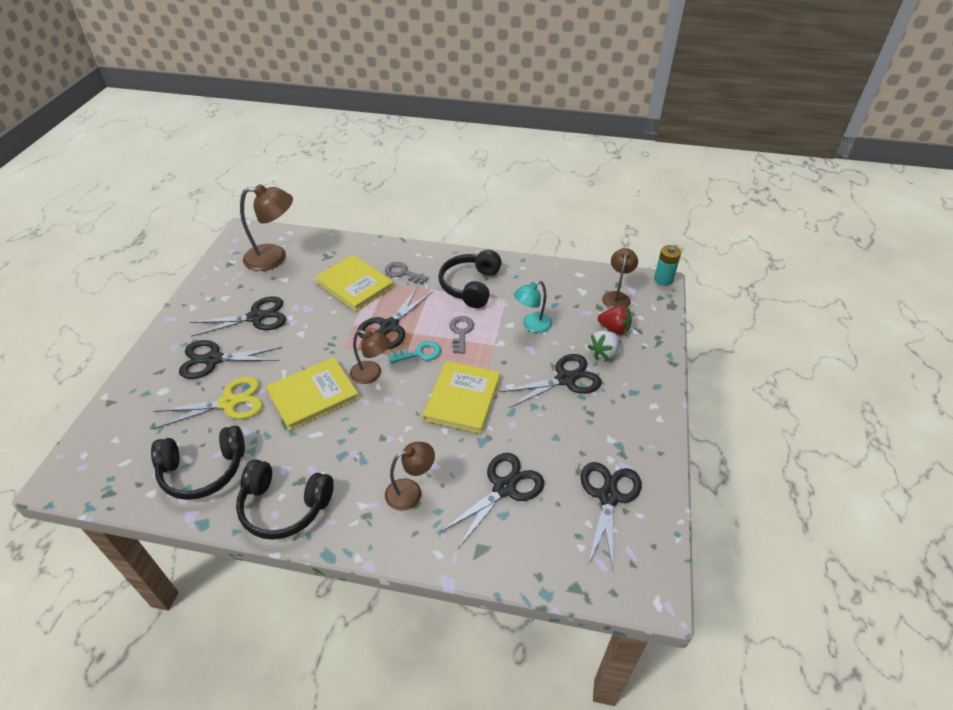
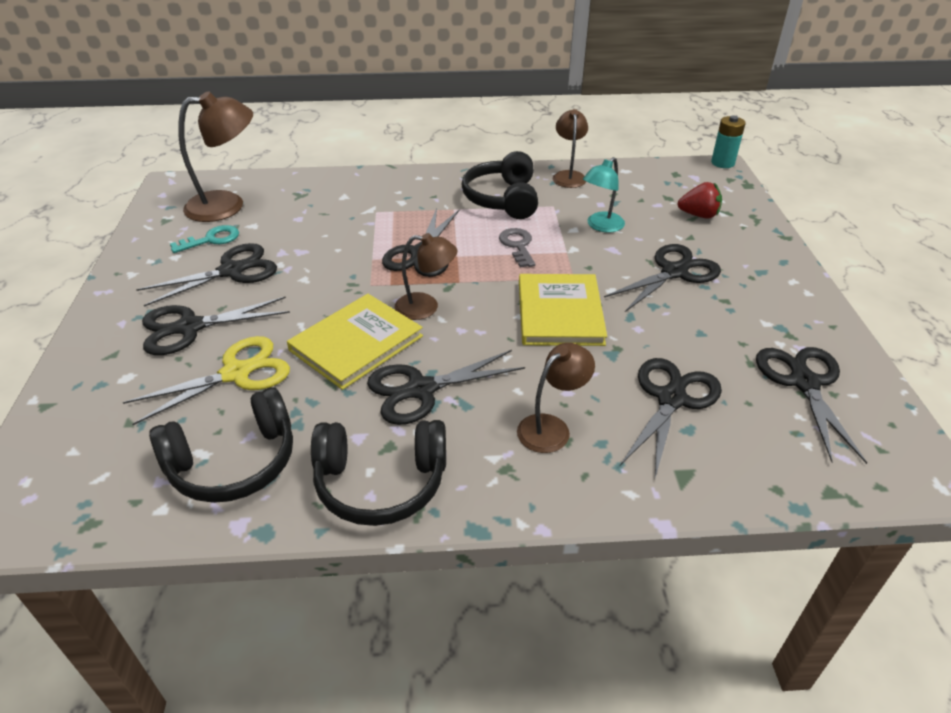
camera: 15 degrees left, 5 degrees down
(339, 442) = (421, 390): none -> black scissors
(355, 284) = (352, 218): yellow book -> none
(402, 273) = (409, 198): grey key -> none
(419, 353) = (477, 275): turquoise key -> turquoise key (211, 239)
(603, 353) = (701, 239): white strawberry -> none
(617, 296) = (682, 185): brown lamp -> brown lamp (568, 176)

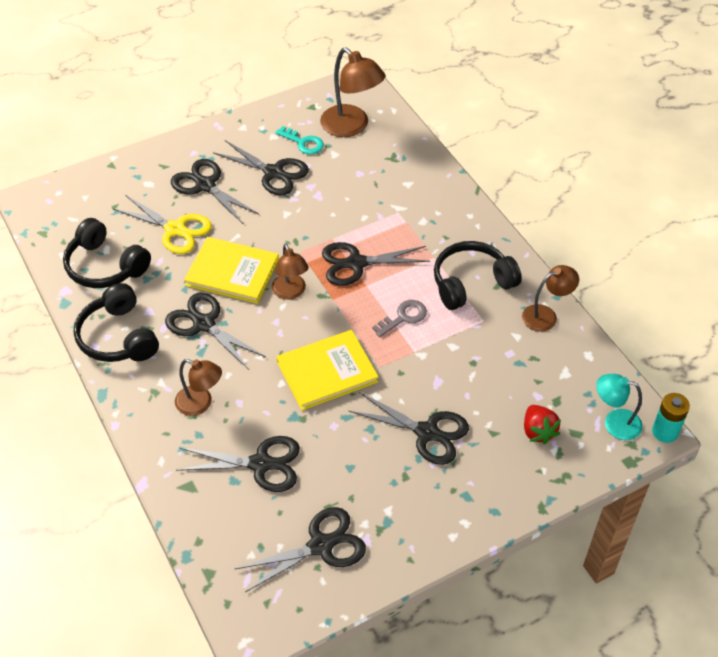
camera: 65 degrees right, 10 degrees up
(601, 226) = (470, 363): turquoise lamp -> turquoise lamp (614, 423)

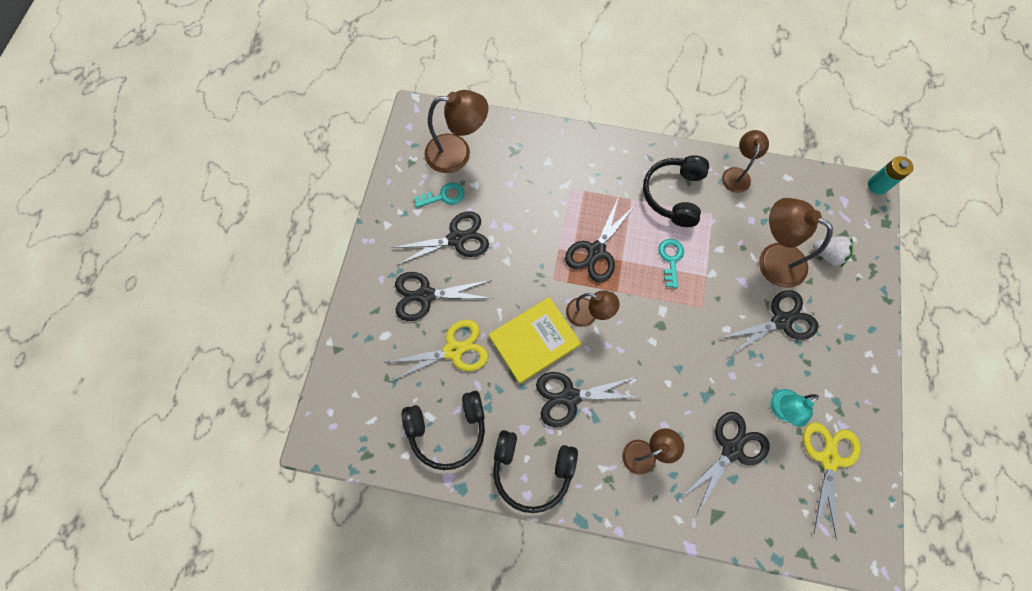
camera: 50 degrees left, 20 degrees up
(320, 545) = (828, 459): black scissors -> yellow scissors
(327, 371) = (681, 345): yellow book -> none
(403, 317) = (670, 259): grey key -> turquoise key
(485, 391) = (772, 259): none -> brown lamp
(538, 431) = (827, 254): red strawberry -> white strawberry
(614, 423) = (851, 207): turquoise lamp -> turquoise lamp (780, 409)

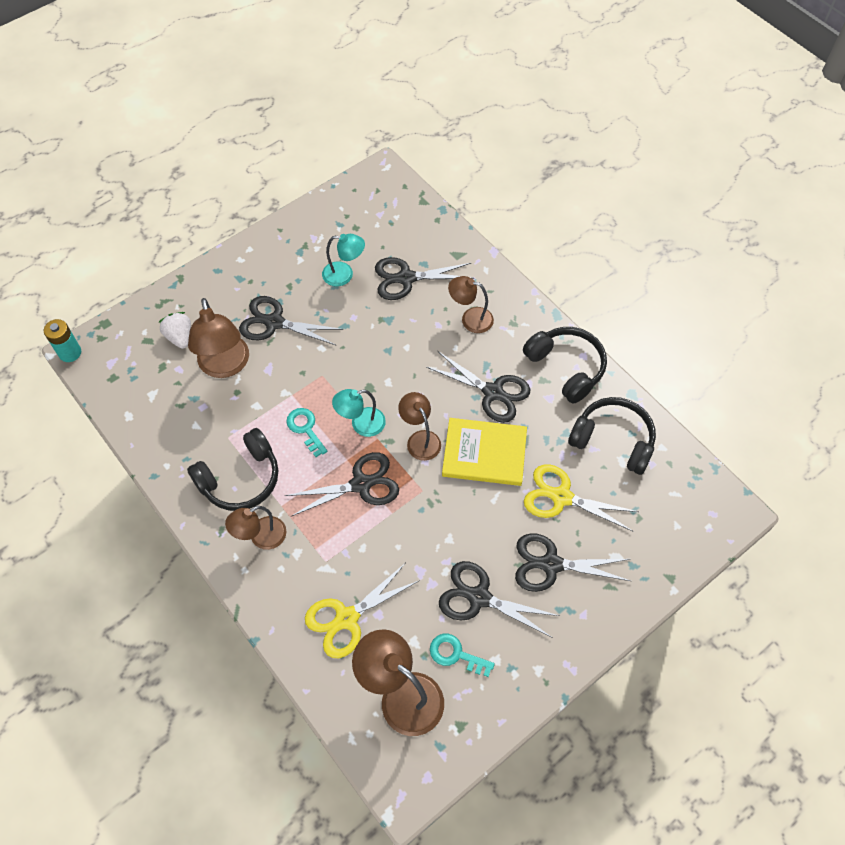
camera: 140 degrees left, 10 degrees down
(426, 295) = (551, 564): black scissors -> black scissors turned 150 degrees clockwise
(638, 292) = (361, 424): none -> turquoise lamp
(670, 259) = (305, 429): turquoise key -> turquoise key turned 105 degrees clockwise
(737, 174) = (166, 452): brown lamp -> brown lamp (261, 537)
(828, 459) = (347, 229): yellow scissors -> yellow scissors (347, 618)

